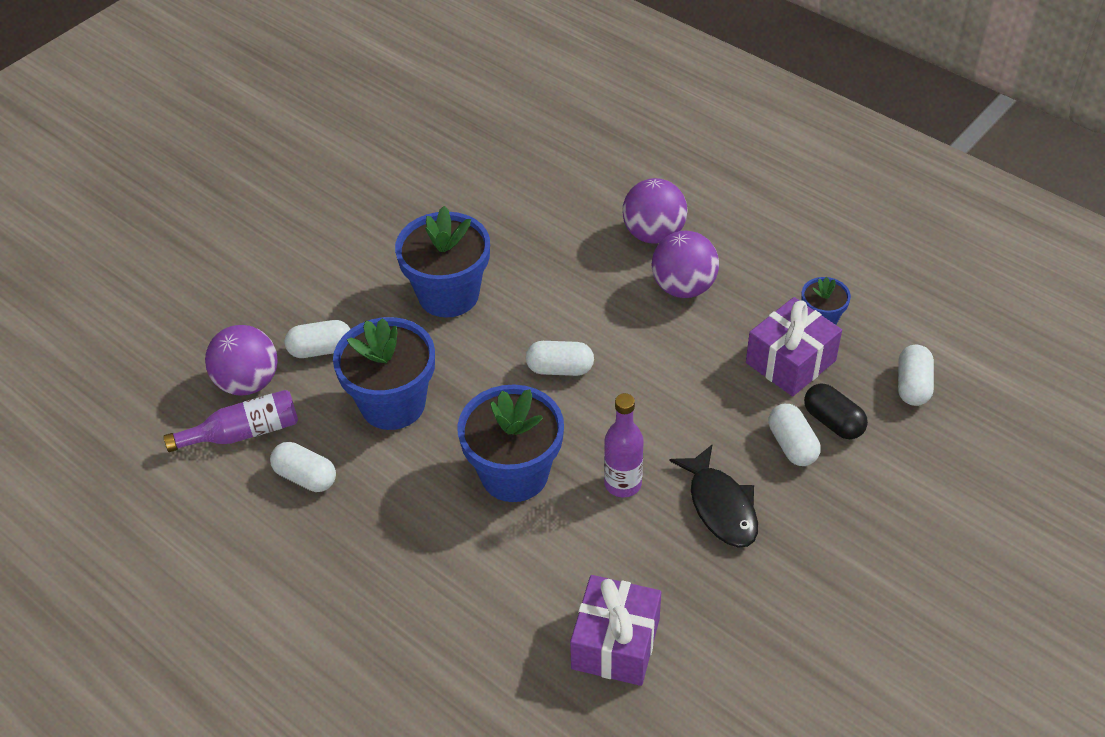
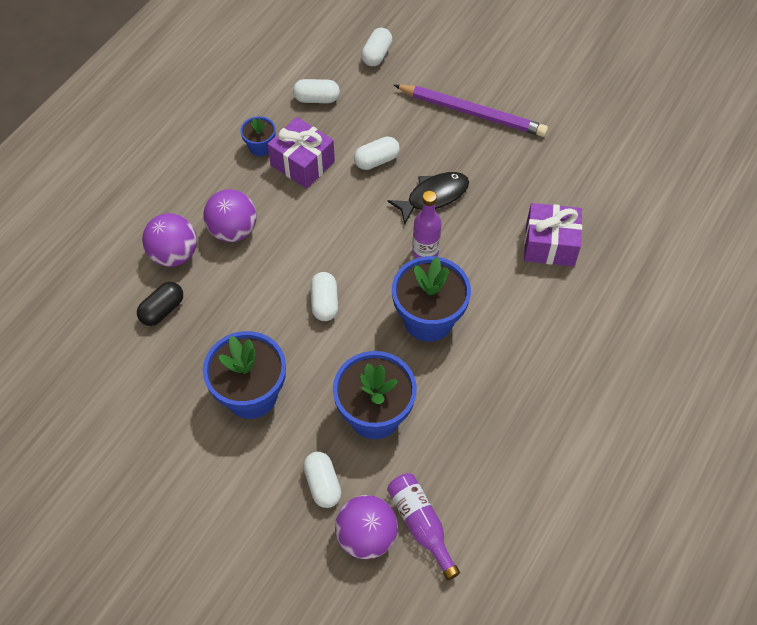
camera: 100 degrees left, 10 degrees up
(305, 477) = (456, 463): white capsule -> white capsule (377, 55)
(833, 422) = (353, 139): black capsule -> black capsule (162, 310)
(887, 580) = (472, 113): none -> purple pencil

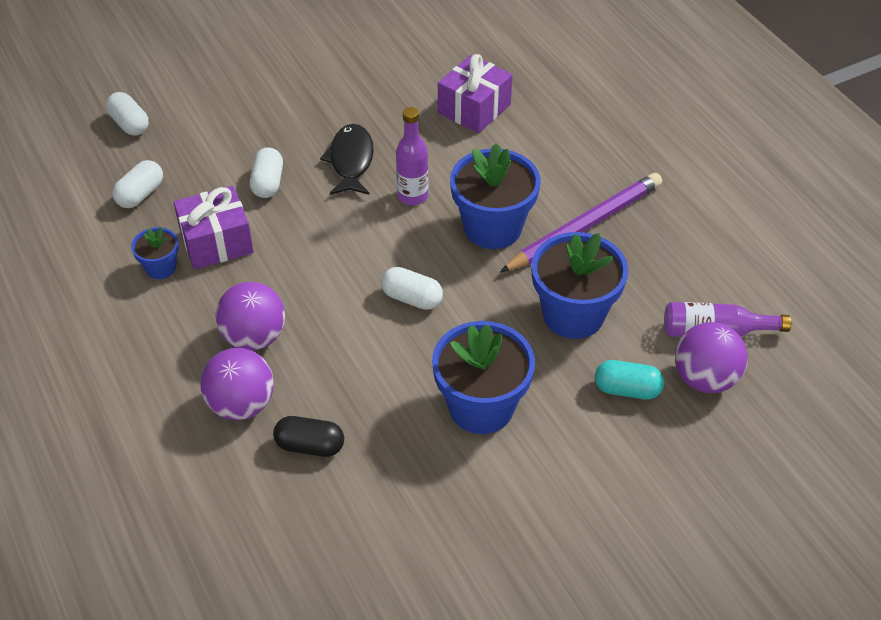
camera: 60 degrees left, 10 degrees down
(162, 310) = (310, 446): black capsule -> black capsule turned 60 degrees counterclockwise
(323, 484) = (627, 389): white capsule -> turquoise capsule
(472, 113) = (274, 90): purple pencil -> purple pencil (584, 226)

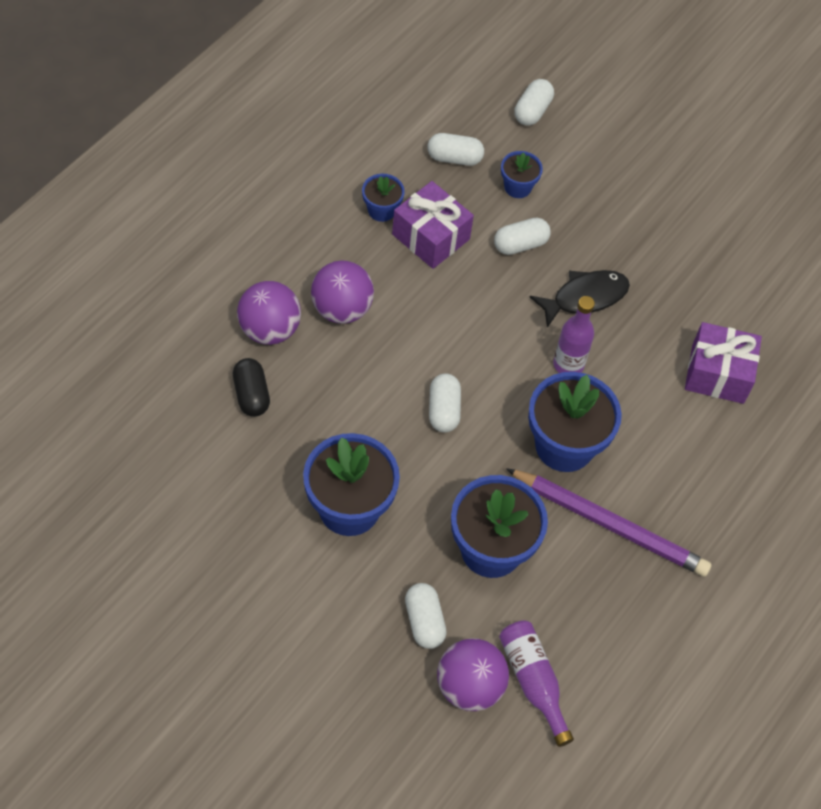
camera: 60 degrees right, 10 degrees up
(205, 163) = (517, 187): none -> blue flower pot
(627, 389) = (424, 621): turquoise capsule -> white capsule

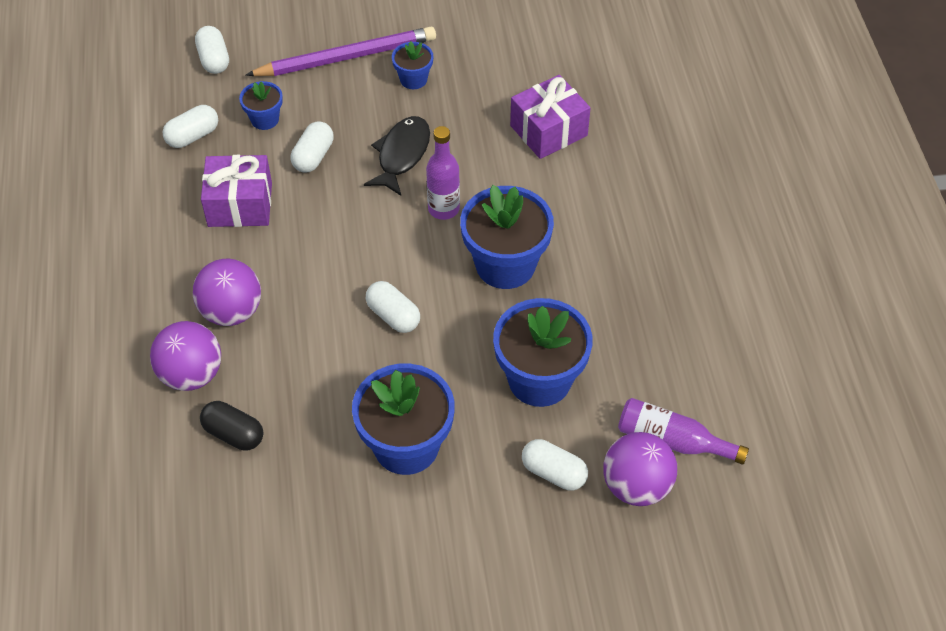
camera: 40 degrees left, 5 degrees down
(381, 210) = (179, 216): blue flower pot -> blue flower pot (413, 79)
(609, 525) = (597, 290): purple pencil -> purple pencil (346, 57)

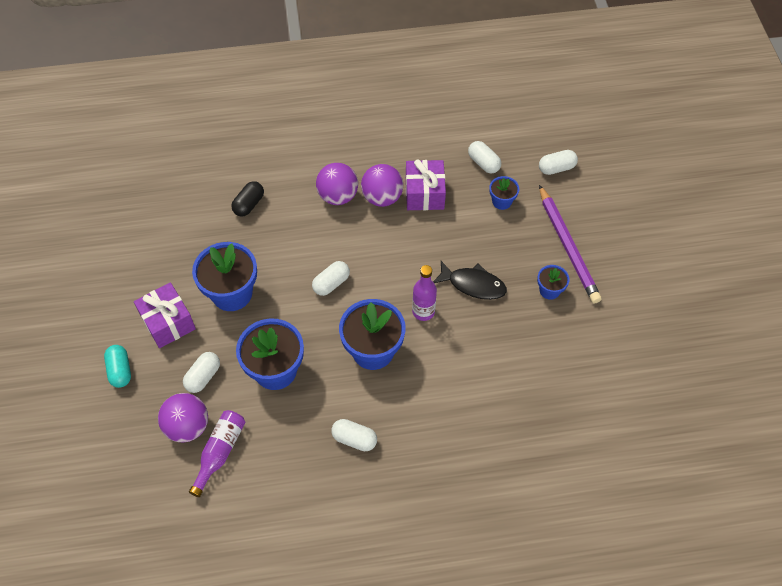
camera: 90 degrees right, 5 degrees up
(191, 374) = (292, 180): purple ball -> purple ball (382, 197)
(313, 156) = (469, 231): white capsule -> white capsule (354, 439)
(547, 594) = (120, 370): none -> turquoise capsule
(548, 130) = (503, 382): purple gift -> purple gift (168, 322)

